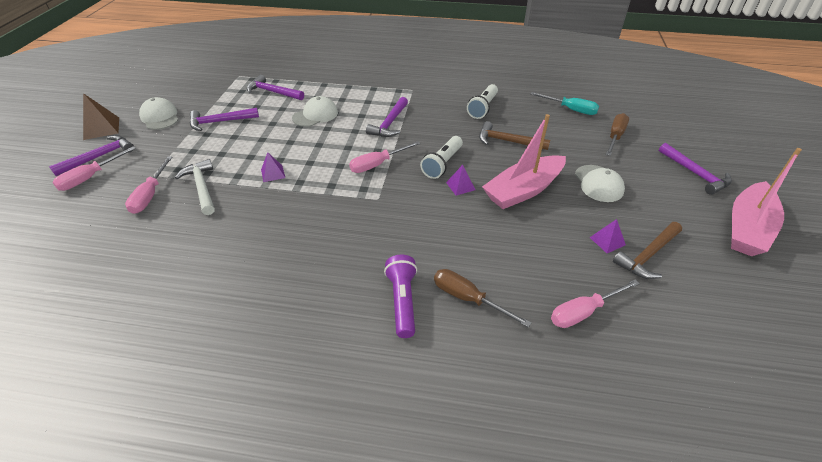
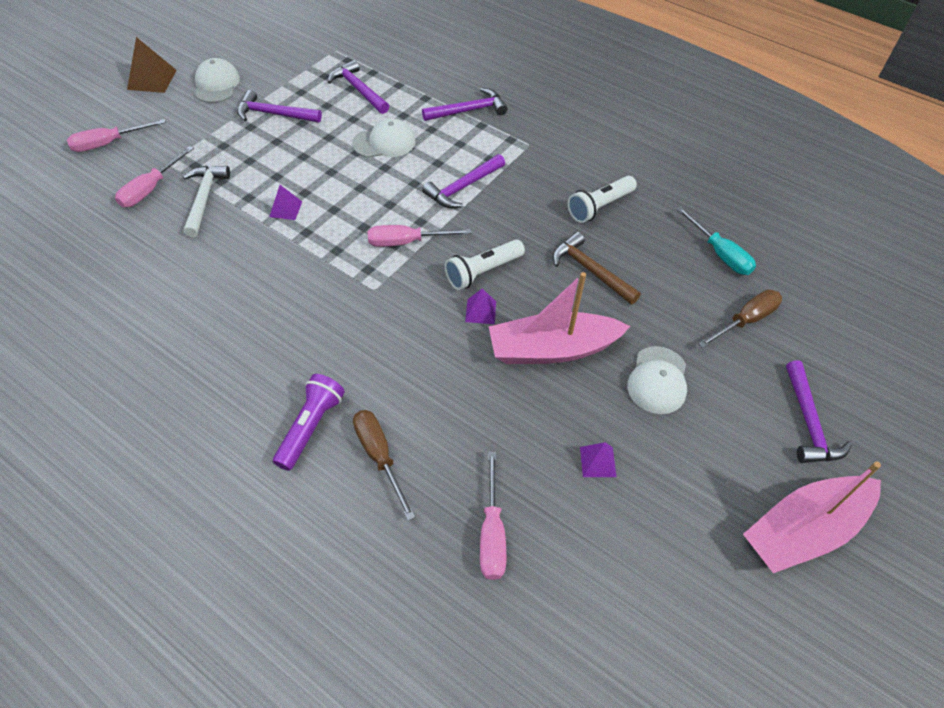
camera: 25 degrees right, 10 degrees up
(99, 157) = (130, 118): purple hammer -> purple hammer (468, 110)
(584, 312) = (492, 533): pink screwdriver -> pink screwdriver turned 90 degrees counterclockwise
(648, 255) = (632, 503): brown hammer -> none

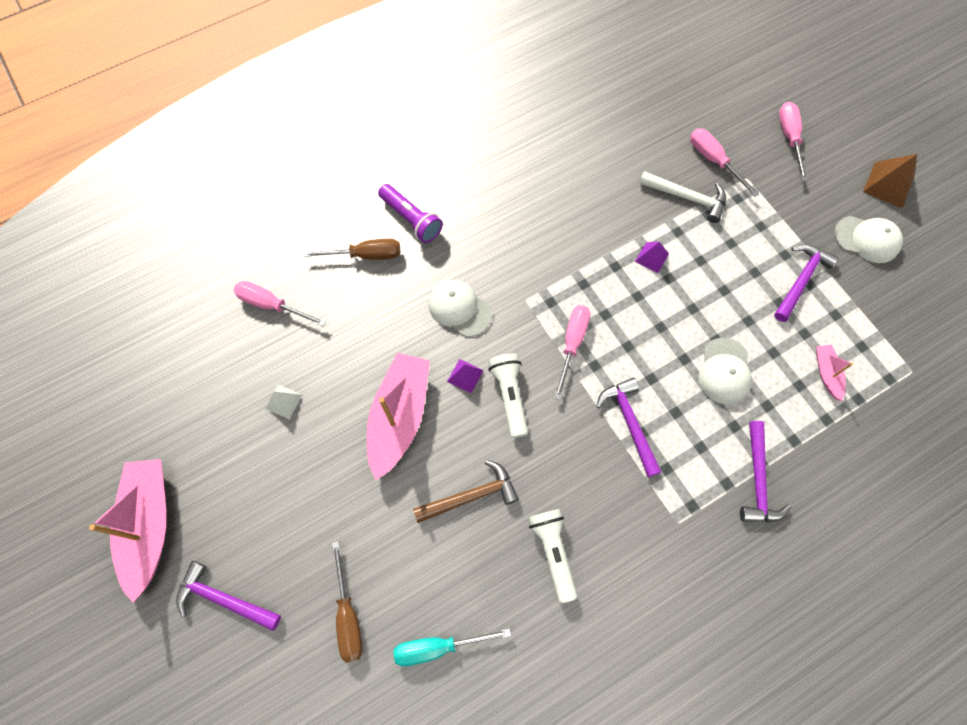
camera: 115 degrees right, 15 degrees up
(358, 90) = (826, 373): purple hammer -> pink boat
(598, 461) = (283, 401): purple pyramid -> white pyramid
(657, 380) = (327, 490): white cap -> white cap (459, 308)

